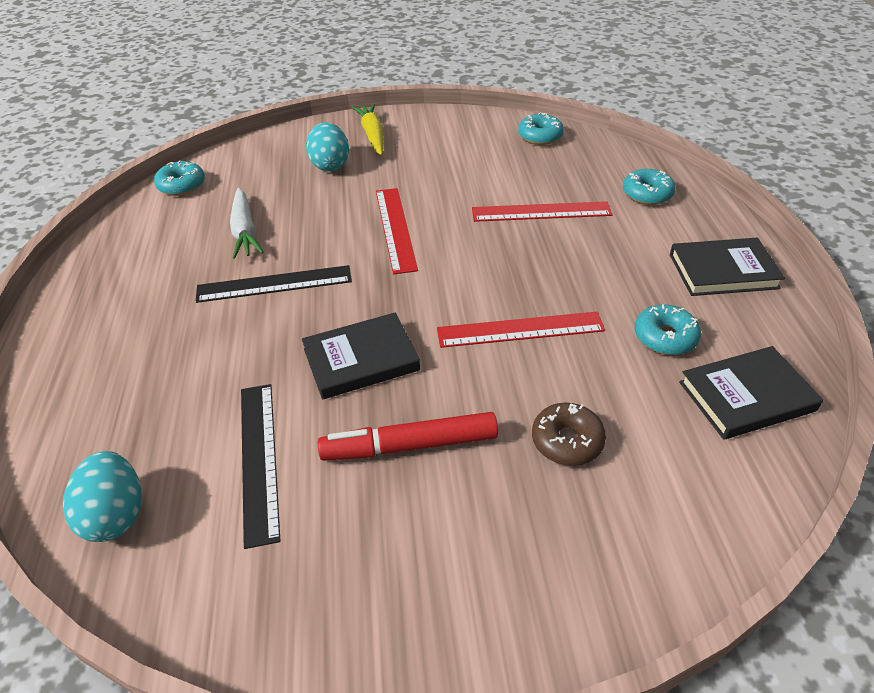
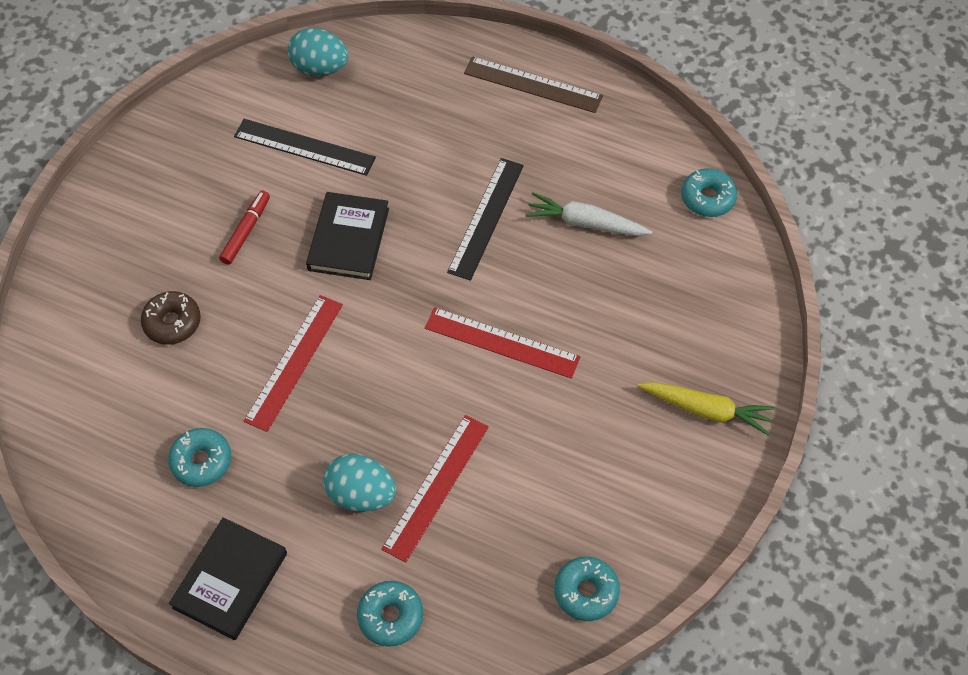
camera: 120 degrees right, 15 degrees up
(82, 320) = (533, 85): none -> brown ruler
(330, 165) = (664, 339): turquoise egg -> turquoise egg (361, 494)
(410, 446) = (246, 231): red marker -> red marker, size x0.64
(746, 396) = (106, 468): black book -> none

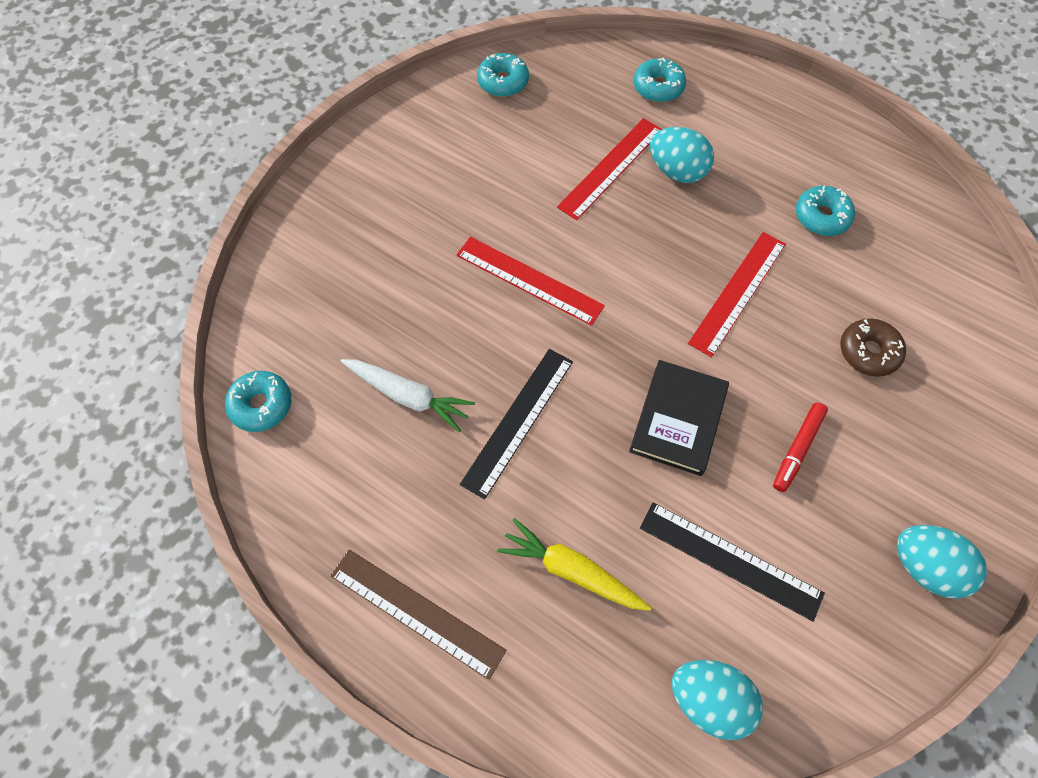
camera: 170 degrees left, 5 degrees up
(154, 164) = (924, 566): none -> turquoise egg
(230, 580) = (787, 126): black book -> none
(706, 410) = (356, 193): yellow carrot -> yellow carrot (572, 570)

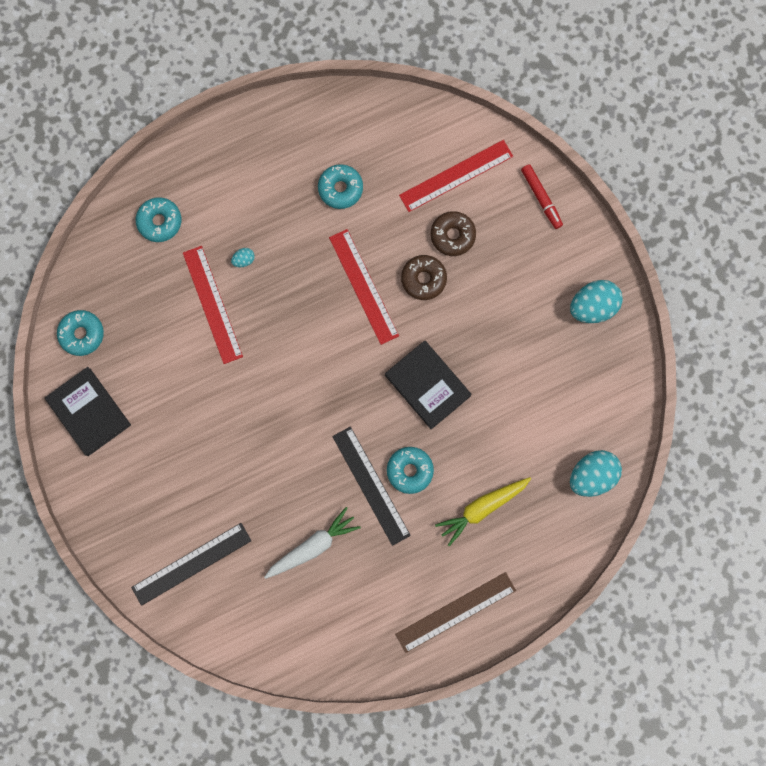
camera: 60 degrees left, 15 degrees up
(261, 405) = (263, 645): turquoise donut -> turquoise donut (410, 471)
(430, 123) = (89, 412): none -> black book
(529, 280) = (272, 418): red ruler -> red ruler (456, 176)
(676, 171) = (244, 260): turquoise egg -> turquoise egg, size x0.45
(730, 560) = (528, 413): black ruler -> black ruler (191, 564)
(795, 348) = (423, 279): none -> brown donut
(797, 449) = (487, 326): red marker -> red marker (541, 198)

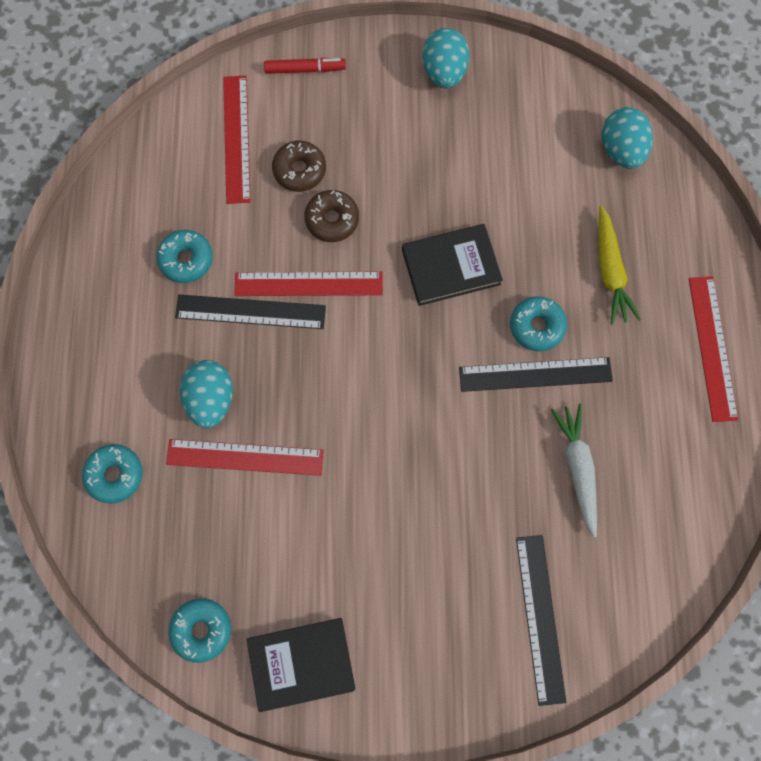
camera: 65 degrees left, 5 degrees down
(244, 260) = (211, 399): turquoise egg -> turquoise egg, size x2.20
(322, 255) = (250, 312): none -> black ruler
(455, 612) = (712, 347): brown ruler -> red ruler

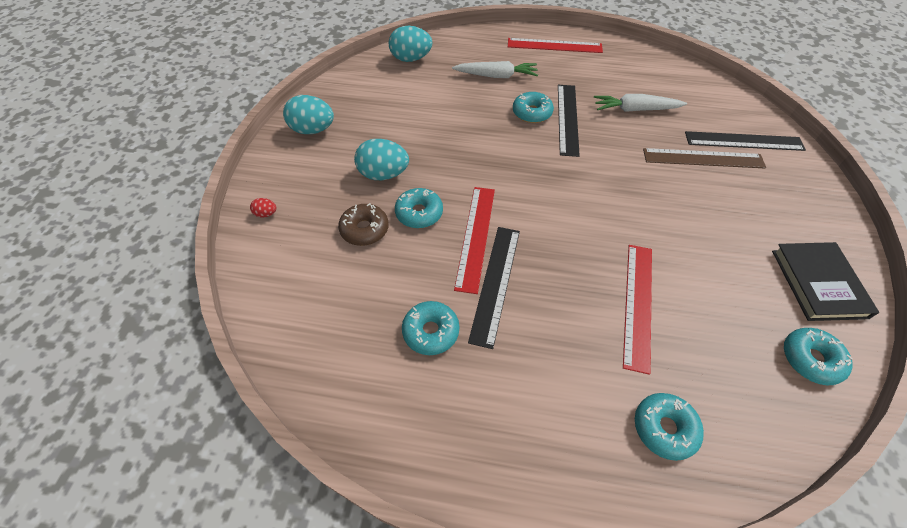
camera: 80 degrees left, 20 degrees down
(211, 399) = (580, 325): turquoise egg -> turquoise egg (383, 174)
(236, 138) = (314, 273): red ruler -> none
(304, 69) = (266, 214): red marker -> red egg
(332, 220) = (419, 213): brown donut -> turquoise donut
(451, 267) = (478, 148): black book -> none
(491, 555) = (703, 158): none -> brown ruler
(610, 271) = (496, 76): yellow carrot -> white carrot

